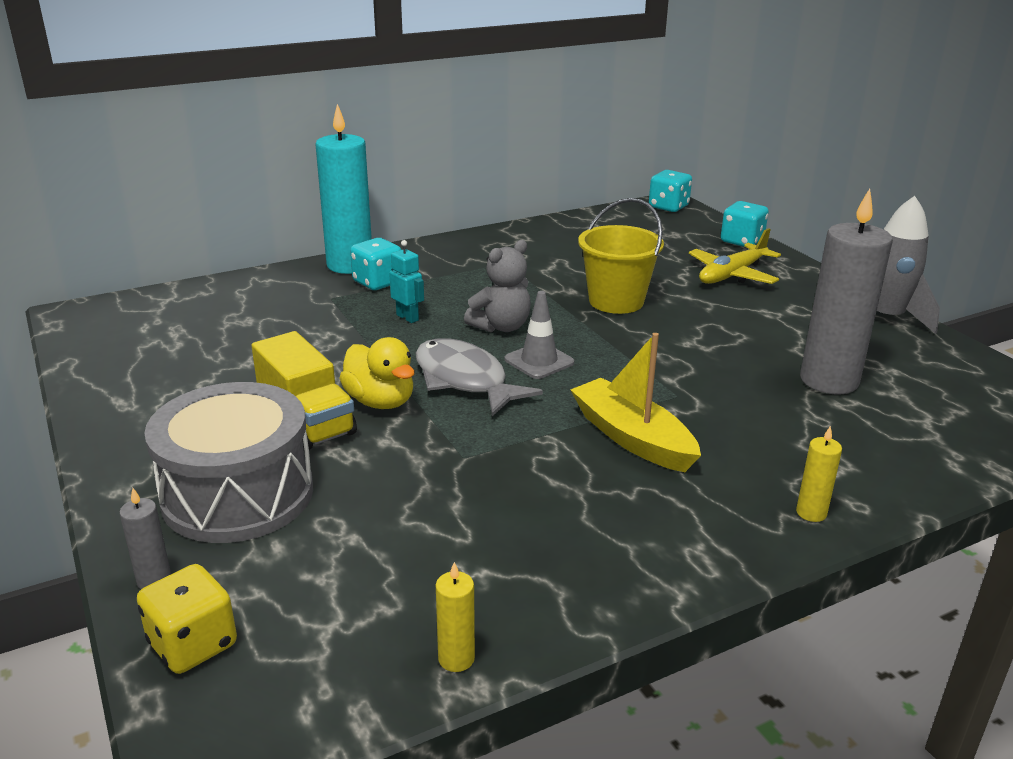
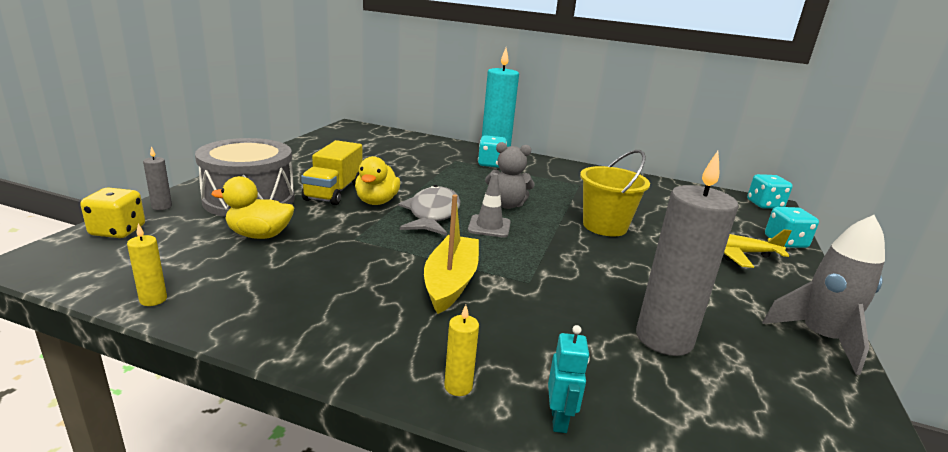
camera: 45 degrees right, 5 degrees down
(368, 522) = (259, 235): none -> yellow duck
(408, 317) = (470, 181): turquoise robot -> turquoise robot (559, 420)

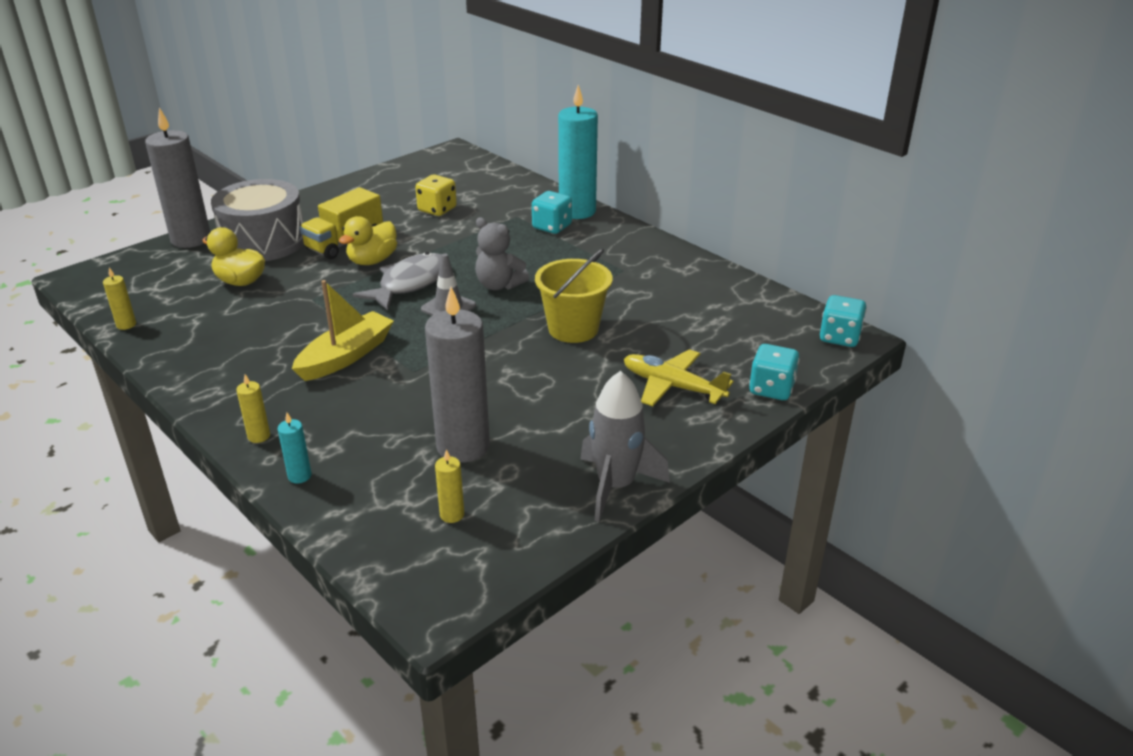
camera: 30 degrees right, 10 degrees up
(118, 231) = (144, 259): yellow dice -> yellow dice (437, 209)
(162, 207) = (191, 239): grey candle -> grey candle, size x2.37
(559, 420) = (299, 476): turquoise robot -> turquoise candle
(753, 411) = (452, 515): none -> yellow candle

